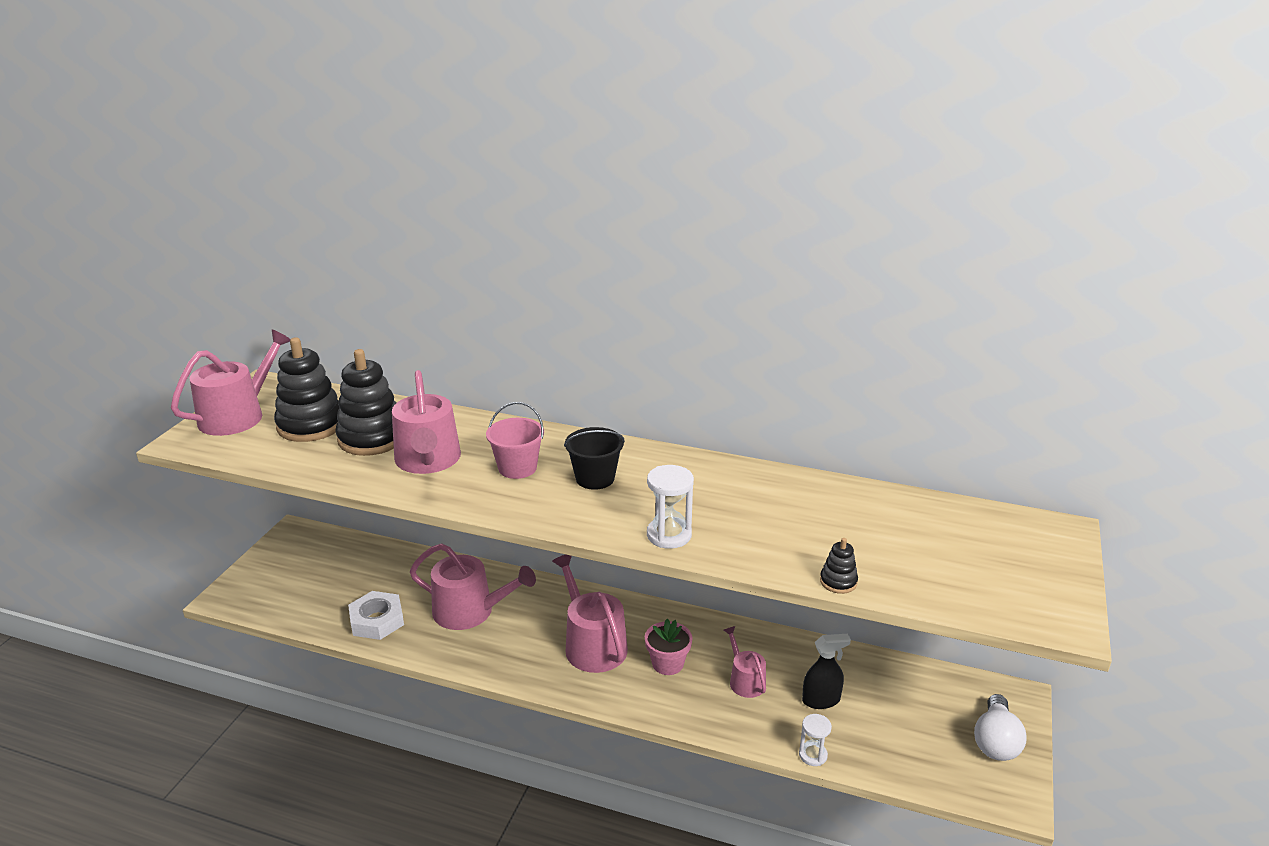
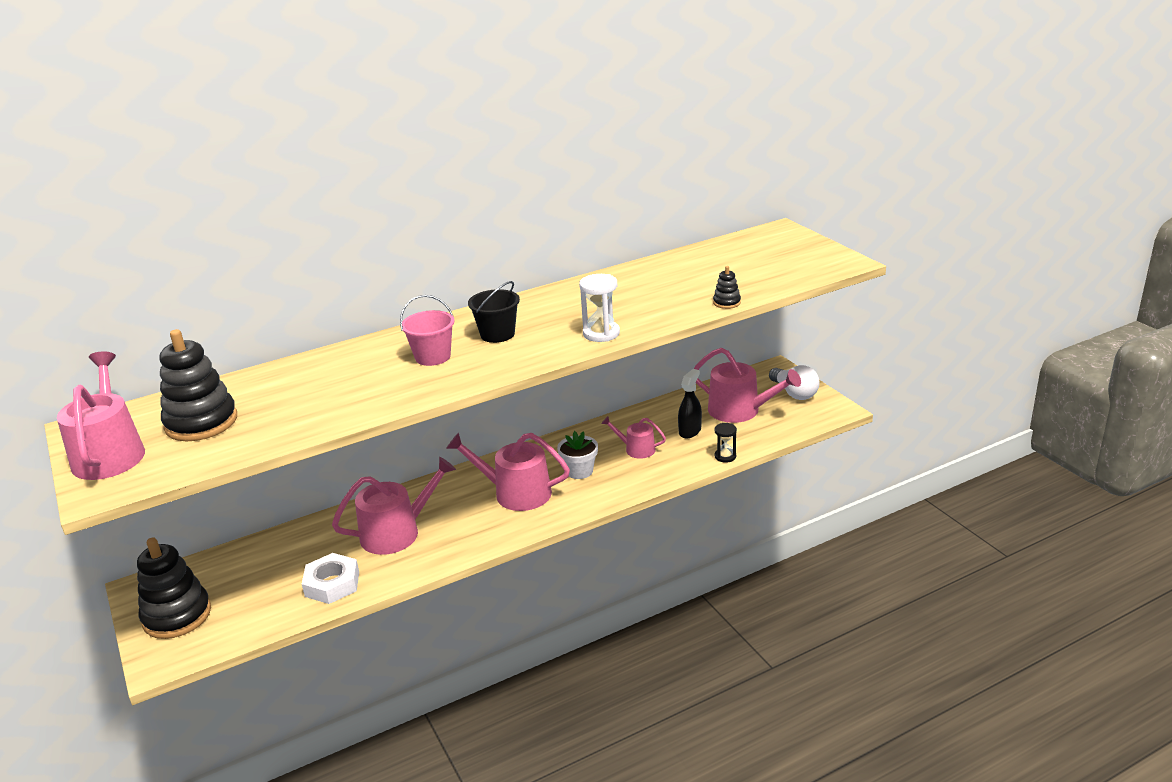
camera: 45 degrees left, 0 degrees up
(372, 438) = (278, 401): black stacking toy -> black stacking toy (177, 616)
(428, 461) = (356, 388): pink watering can -> pink watering can (740, 411)
(667, 663) = (579, 471): pink flower pot -> white flower pot
(813, 755) = (725, 456): white hourglass -> black hourglass

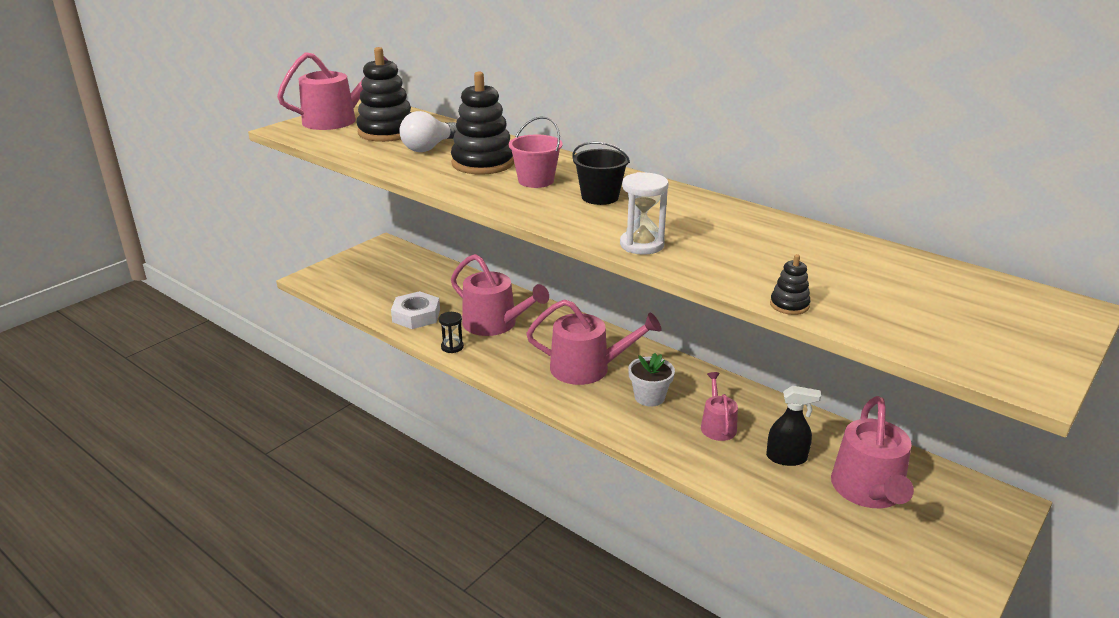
camera: 65 degrees right, 0 degrees up
(177, 616) = (359, 268): black stacking toy -> black stacking toy (483, 163)
(515, 493) = (588, 368): pink watering can -> pink watering can turned 105 degrees clockwise
(725, 456) = (756, 499): black hourglass -> black hourglass (452, 347)
(794, 393) = (961, 535): white light bulb -> white light bulb (429, 147)

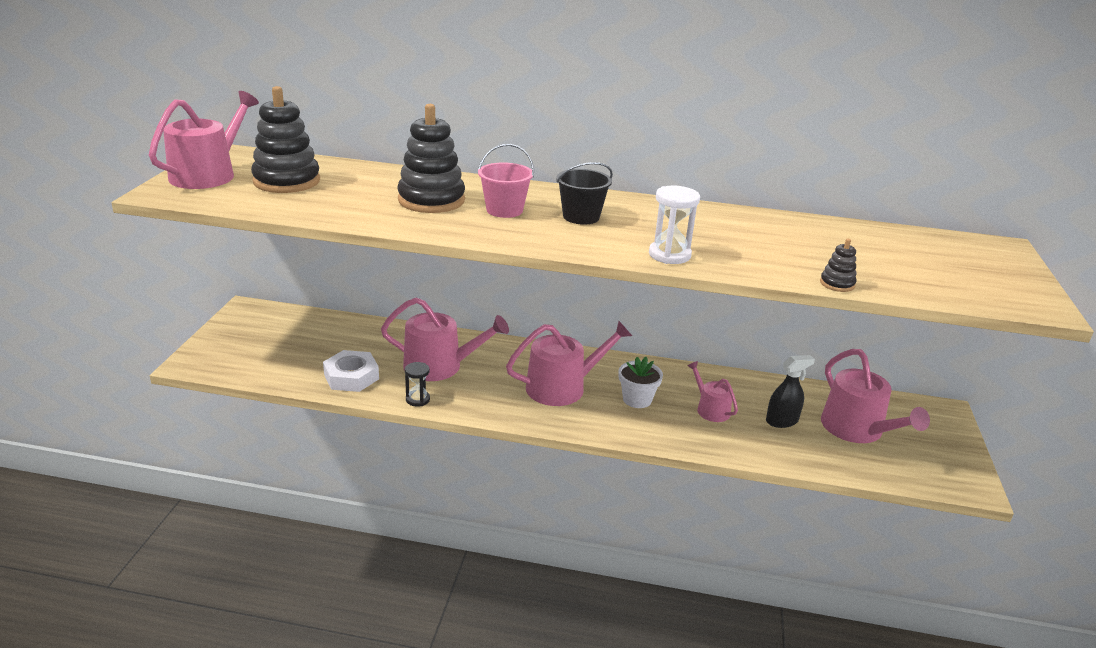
camera: 30 degrees left, 0 degrees up
(429, 147) = (355, 191): white light bulb -> none

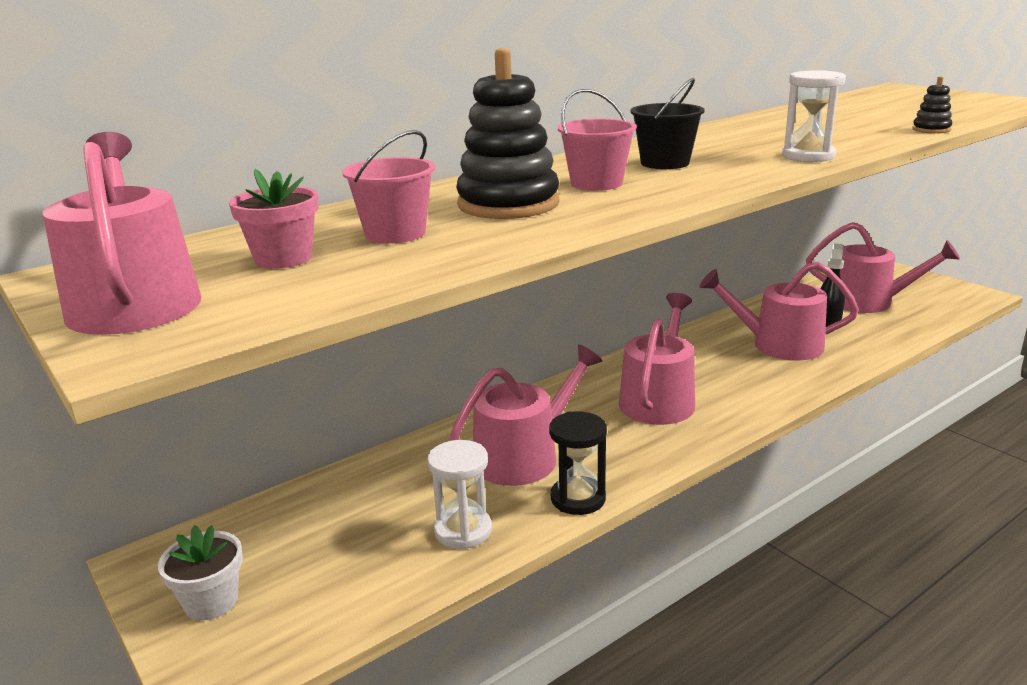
camera: 45 degrees left, 5 degrees down
(286, 181) = (283, 258): black stacking toy -> pink flower pot
(349, 191) = (395, 233): none -> pink bucket
(351, 377) = (463, 531): white nut -> white hourglass
(418, 399) = (578, 498): black hourglass -> black hourglass, size x1.52
(637, 399) = (725, 371): white flower pot -> white flower pot (211, 601)
(710, 409) = (778, 344): pink watering can -> pink watering can, size x1.79

